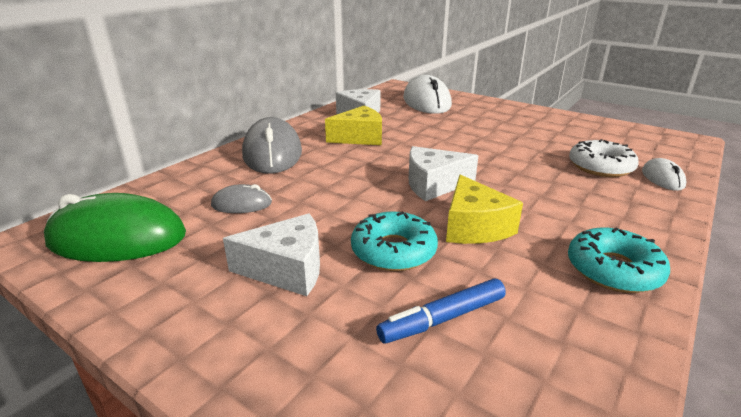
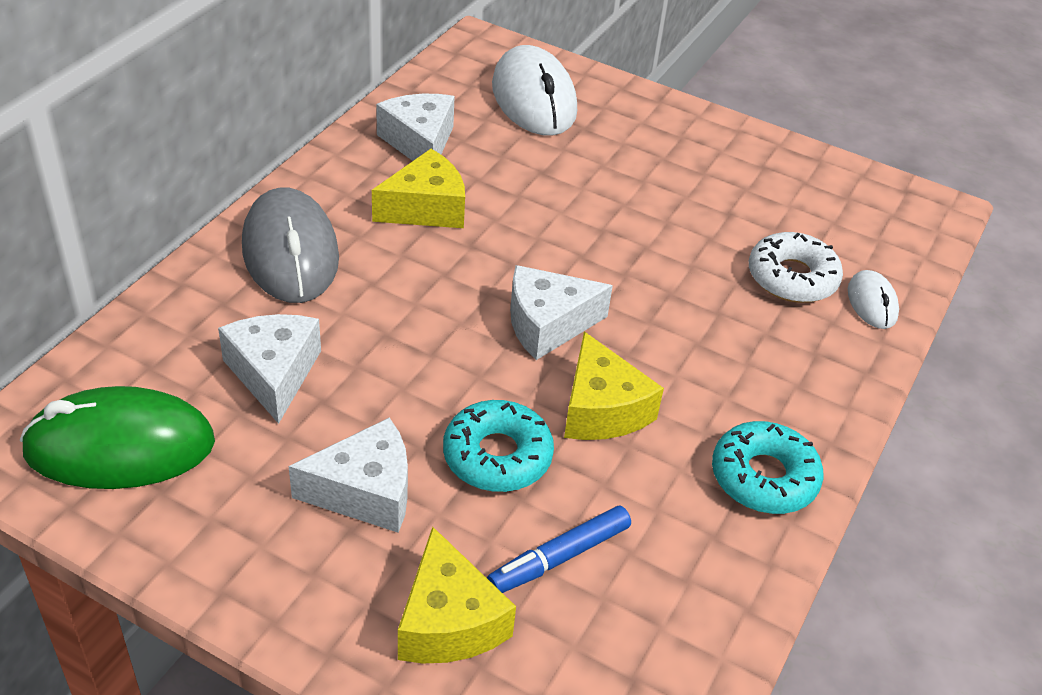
camera: 10 degrees left, 15 degrees up
(241, 204) = (274, 374): grey mouse -> white cheese
(338, 365) = (448, 621): none -> yellow cheese

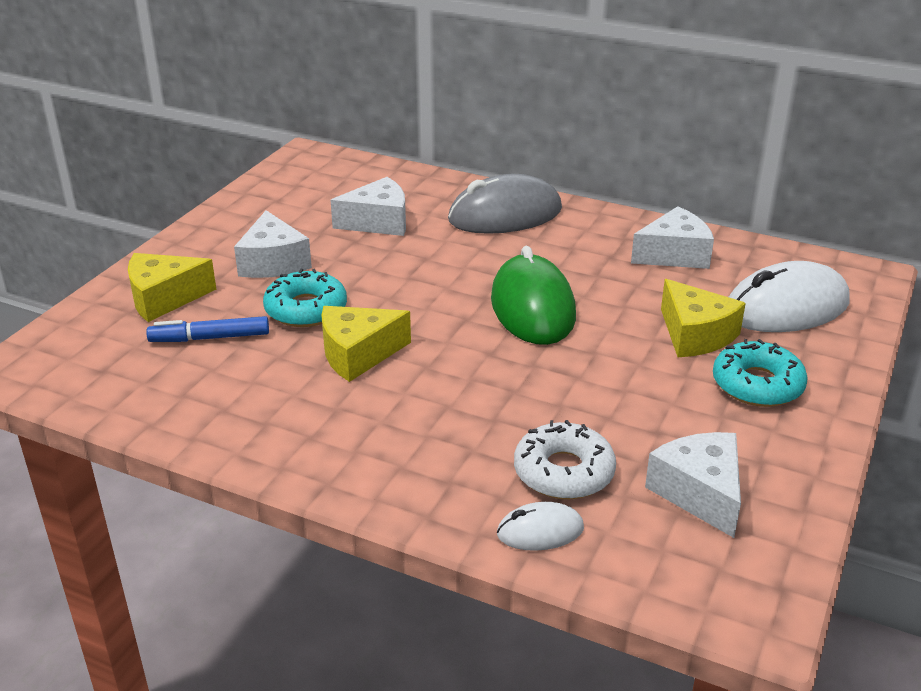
camera: 90 degrees right, 10 degrees down
(120, 447) = (310, 184): green mouse -> green mouse (532, 307)
(426, 208) = (583, 263): yellow cheese -> yellow cheese (695, 335)
(547, 324) = (453, 326): white cheese -> white cheese (700, 493)
(559, 557) = (210, 338): blue marker -> blue marker turned 60 degrees counterclockwise
(764, 477) = (284, 439): turquoise donut -> turquoise donut (757, 385)

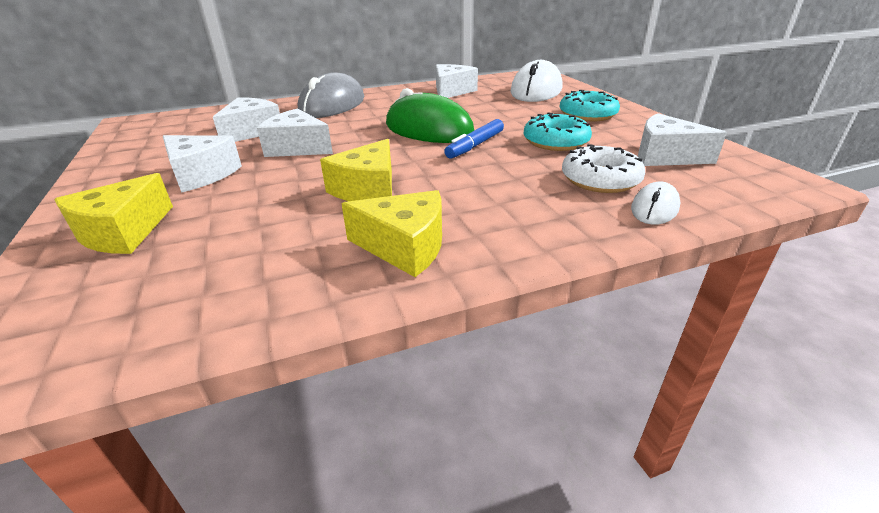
camera: 45 degrees left, 0 degrees up
(210, 338) = (222, 234): blue marker -> blue marker (475, 145)
(306, 309) = (280, 185): turquoise donut -> turquoise donut (555, 141)
(382, 267) = (297, 148): none -> white cheese
(695, 335) = (524, 110): yellow cheese -> yellow cheese (404, 247)

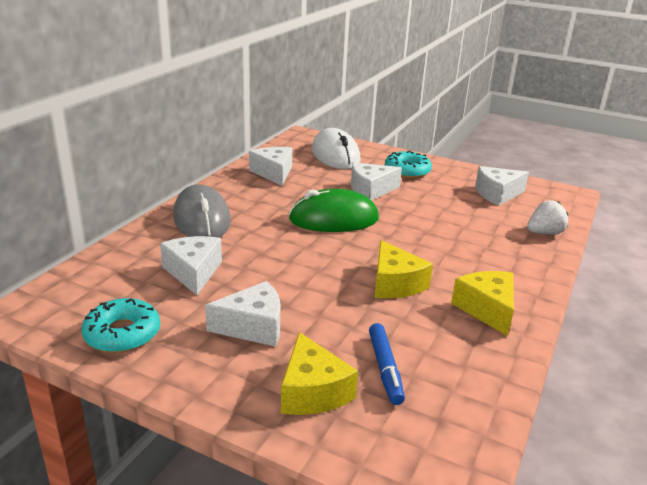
camera: 45 degrees left, 5 degrees down
(297, 148) = (272, 272): white cheese -> white cheese (370, 190)
(404, 247) = (487, 309): yellow cheese -> yellow cheese turned 75 degrees counterclockwise
(475, 145) = (390, 222): blue marker -> blue marker (385, 368)
(555, 141) = (428, 202): turquoise donut -> turquoise donut (122, 334)
(600, 179) = (495, 223): white donut -> none
(654, 208) = (544, 233): white mouse -> white strawberry

